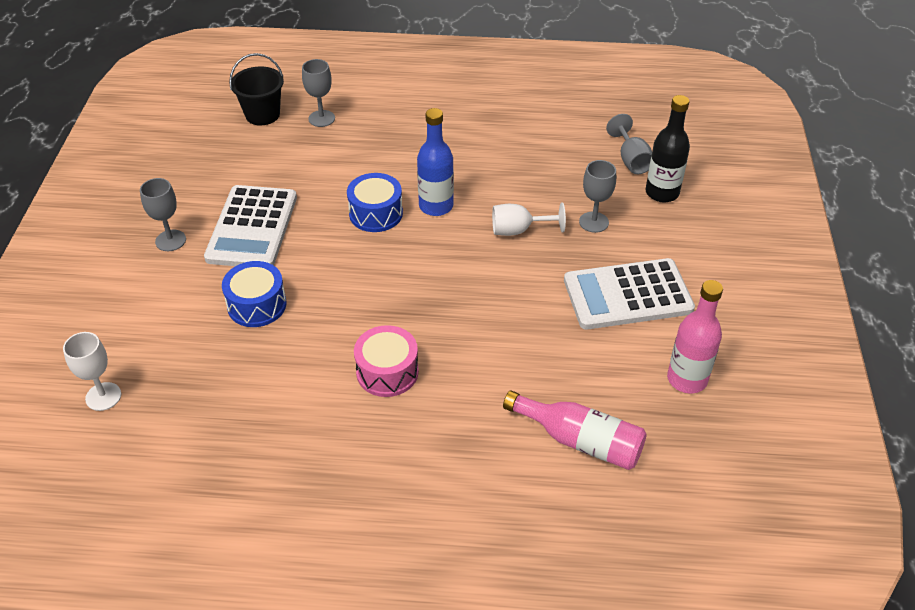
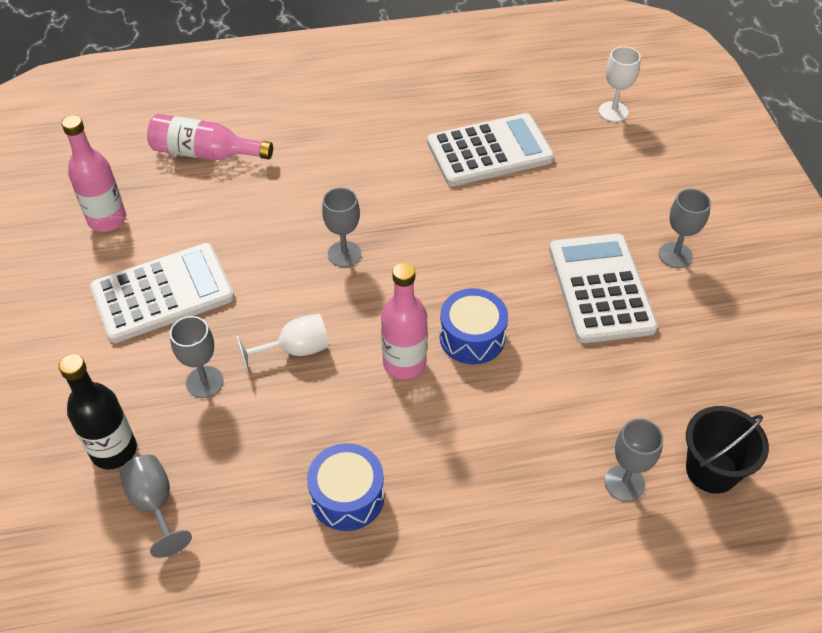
camera: 165 degrees right, 5 degrees up
(257, 305) = (539, 207): blue drum -> blue drum (347, 496)
(267, 375) = (489, 151): none -> white calculator
(387, 372) = (386, 174): pink drum -> none
(436, 206) = (404, 363): blue bottle -> pink bottle
(457, 298) = (344, 254): none -> grey goblet

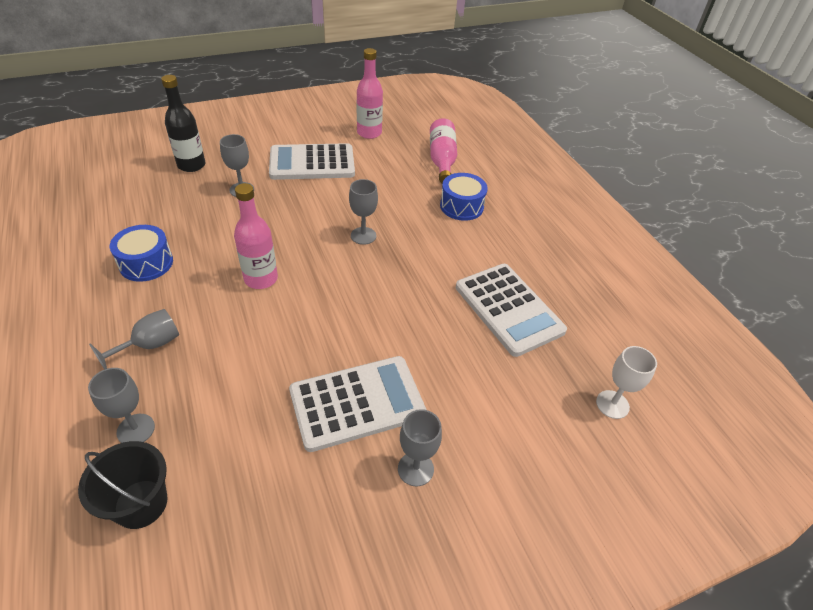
camera: 75 degrees right, 5 degrees down
(155, 504) = (152, 185): grey goblet -> grey goblet (149, 345)
(163, 293) = (312, 163): white calculator -> white calculator turned 120 degrees clockwise
(295, 350) = (270, 224): white goblet -> none
(472, 337) = (289, 315): blue drum -> blue drum (461, 206)

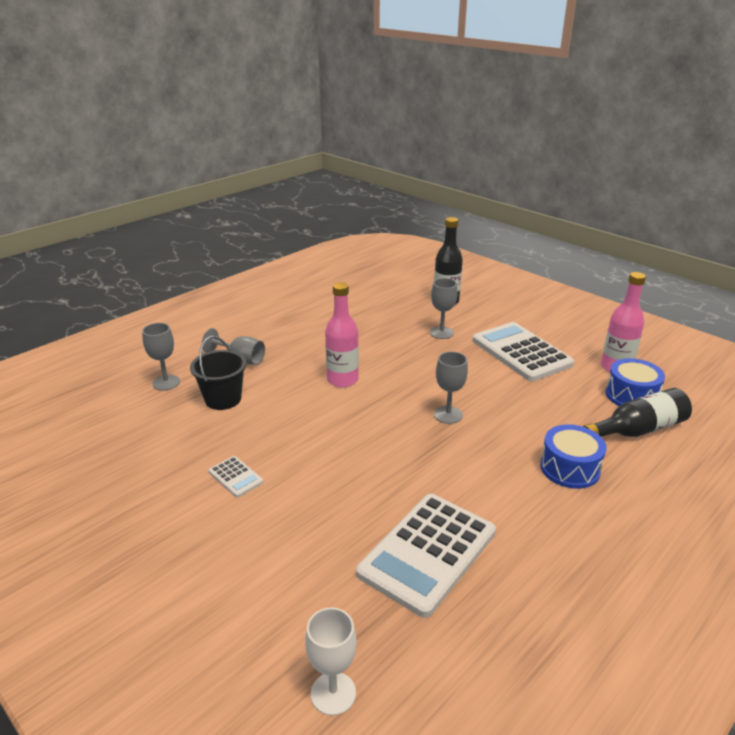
camera: 70 degrees right, 15 degrees down
(141, 504) = (109, 407): black bucket -> black bucket (223, 399)
(146, 263) = (318, 327): blue drum -> blue drum (631, 395)
(357, 403) = (235, 477): white calculator -> white calculator, size x0.44
(415, 469) = (178, 535): grey goblet -> none
(442, 160) = (638, 430): pink bottle -> black bottle

